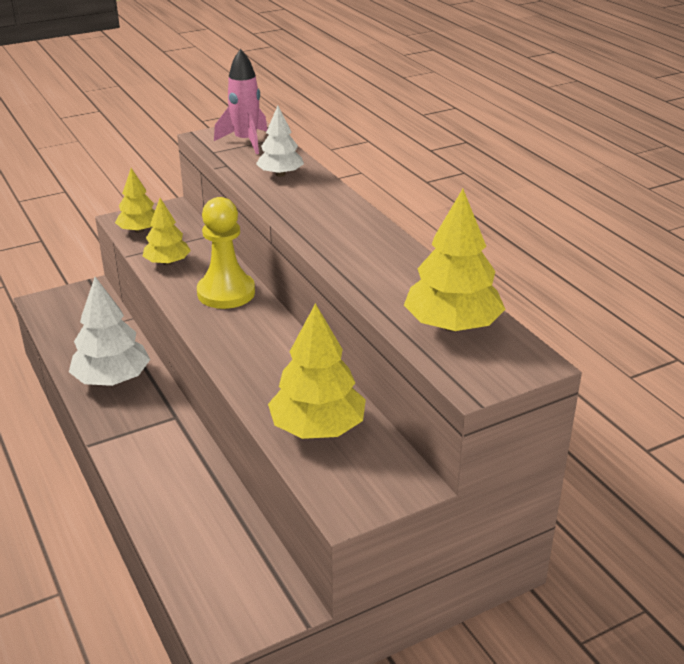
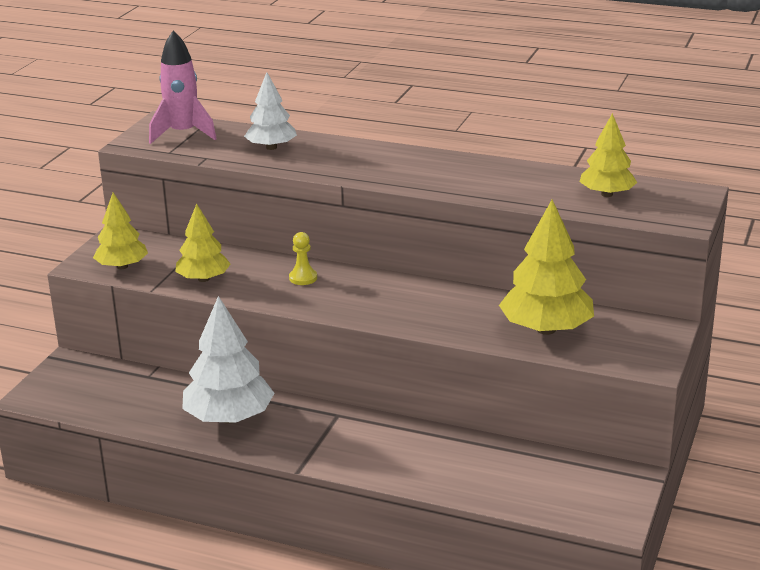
camera: 40 degrees left, 5 degrees down
(226, 293) = (303, 278): yellow pawn -> yellow pawn, size x0.44
(452, 325) = (606, 194): yellow tree -> yellow tree, size x0.63

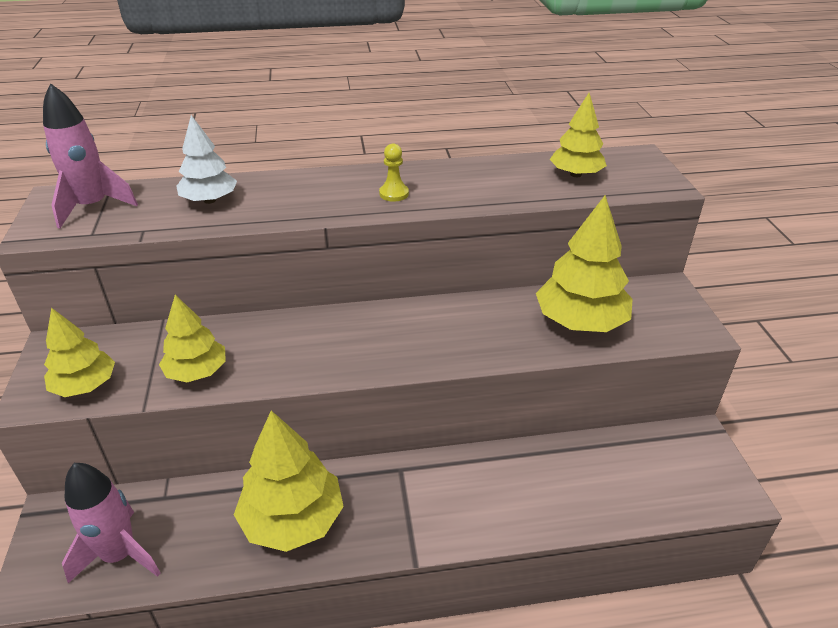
camera: 30 degrees left, 10 degrees up
(97, 398) = (120, 555): none -> pink rocket
(229, 418) = (292, 520): white tree -> yellow tree
(303, 278) = (306, 336): yellow pawn -> yellow pawn (394, 194)

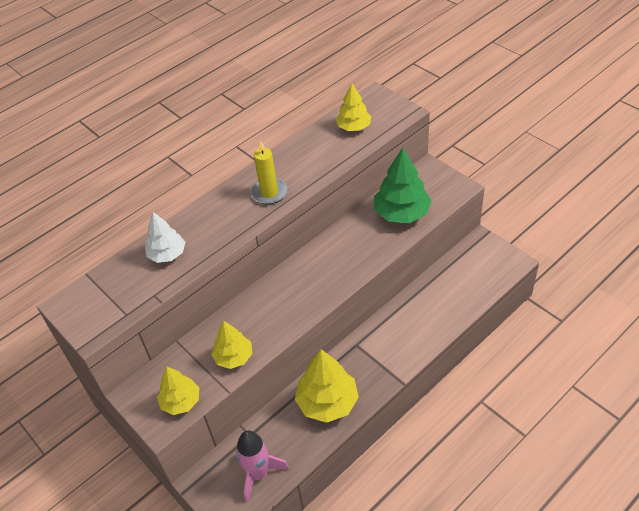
camera: 30 degrees left, 10 degrees up
(93, 207) = (100, 298): pink rocket -> none
(394, 194) = (269, 193): yellow pawn -> yellow candle
(580, 321) = (401, 213): yellow tree -> green tree

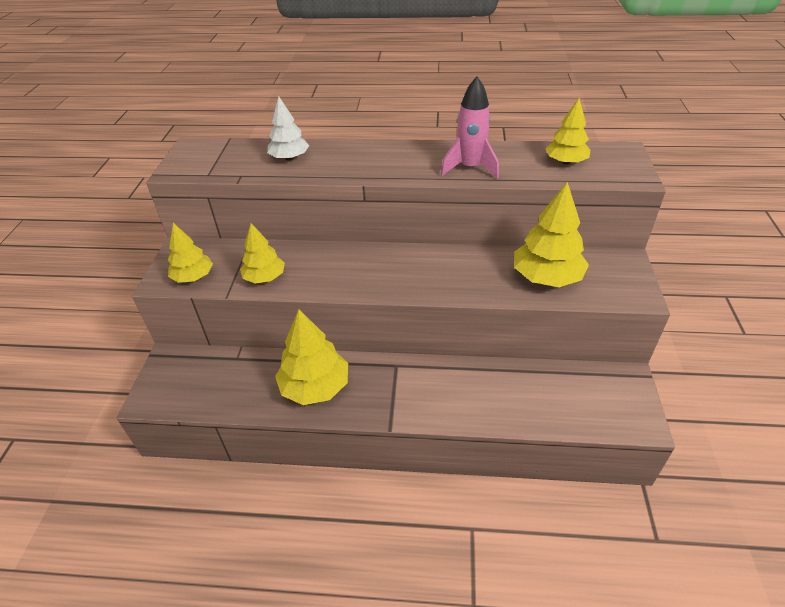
camera: 45 degrees right, 5 degrees down
(258, 474) = (203, 389): pink rocket -> pink rocket (470, 168)
(269, 193) = (420, 165): yellow candle -> none
(401, 213) = (546, 277): green tree -> yellow tree

